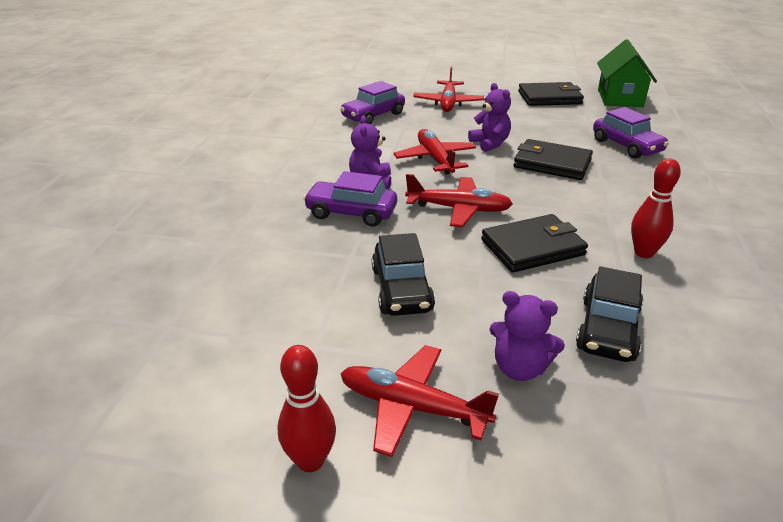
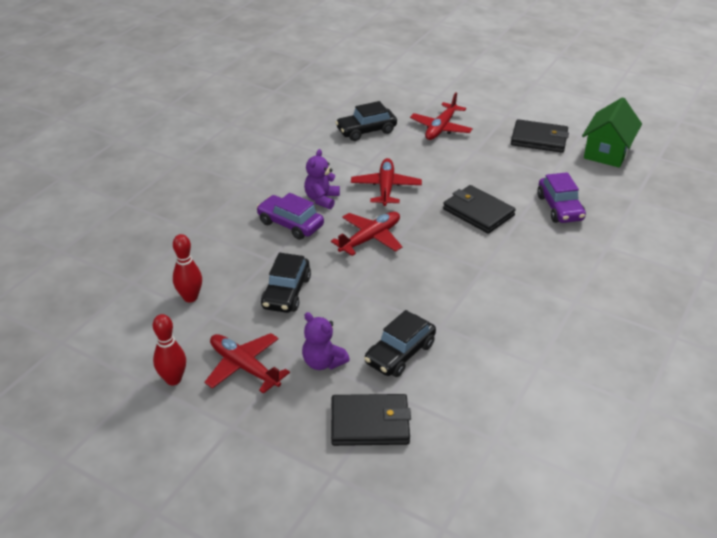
camera: 20 degrees right, 5 degrees up
(373, 116) = (366, 131): purple car -> black car
(458, 209) = (370, 238): red plane -> red plane turned 75 degrees counterclockwise
(490, 143) = (442, 181): purple teddy bear -> none
(532, 247) = (399, 283): black wallet -> black wallet (370, 423)
(644, 253) = (478, 307): red bowling pin -> red bowling pin (190, 297)

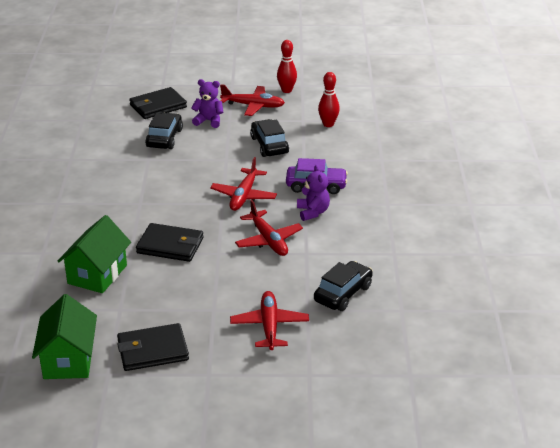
camera: 150 degrees right, 5 degrees down
(560, 208) = (97, 274): purple car -> green house

